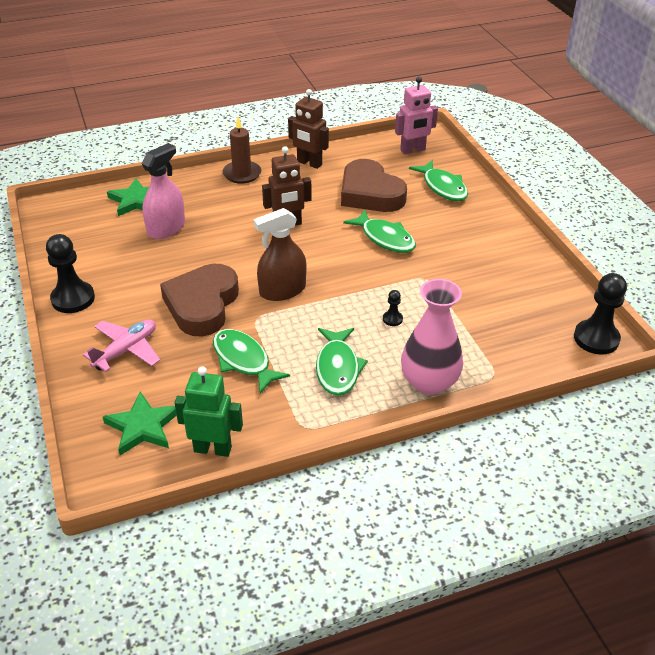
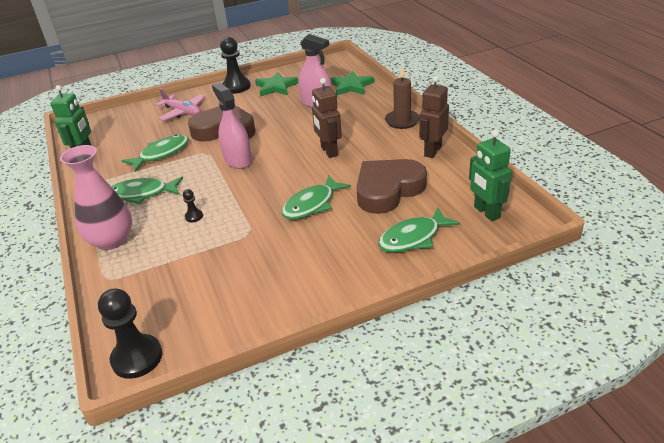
camera: 90 degrees right, 5 degrees down
(143, 427) = (113, 129): green star -> green star (276, 87)
(282, 290) = (238, 160): brown spray bottle -> pink spray bottle
(413, 150) = (486, 212): pink robot -> green robot

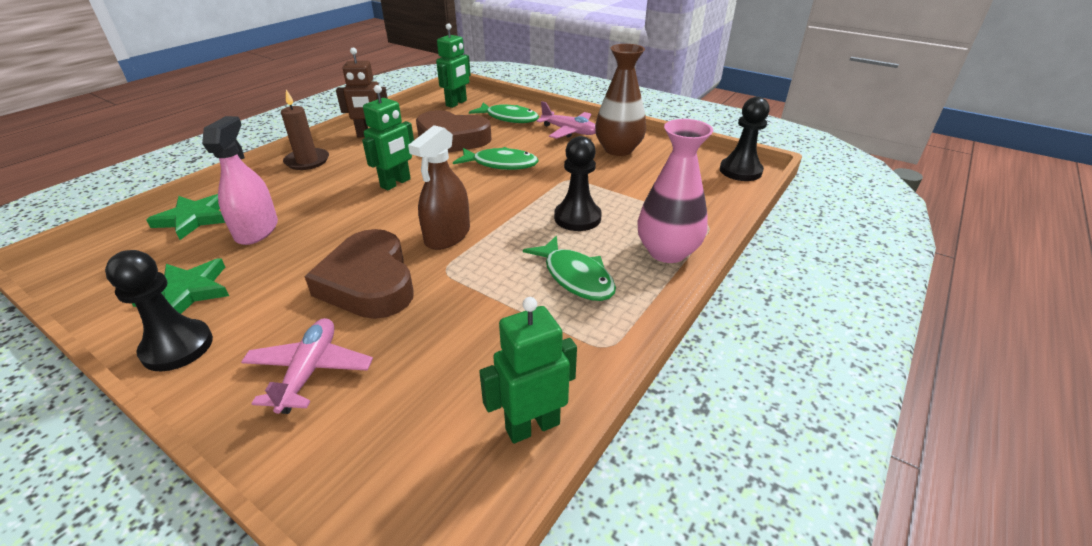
camera: 125 degrees left, 0 degrees up
(161, 154) = (471, 314): green fish -> none
(194, 216) = (577, 218): black pawn -> black pawn, size x2.16
(238, 160) = (447, 236): pink spray bottle -> brown spray bottle
(269, 288) = (618, 149): none -> brown vase
(328, 151) = (396, 183): brown robot -> green robot
(342, 270) = (569, 131): none -> pink plane

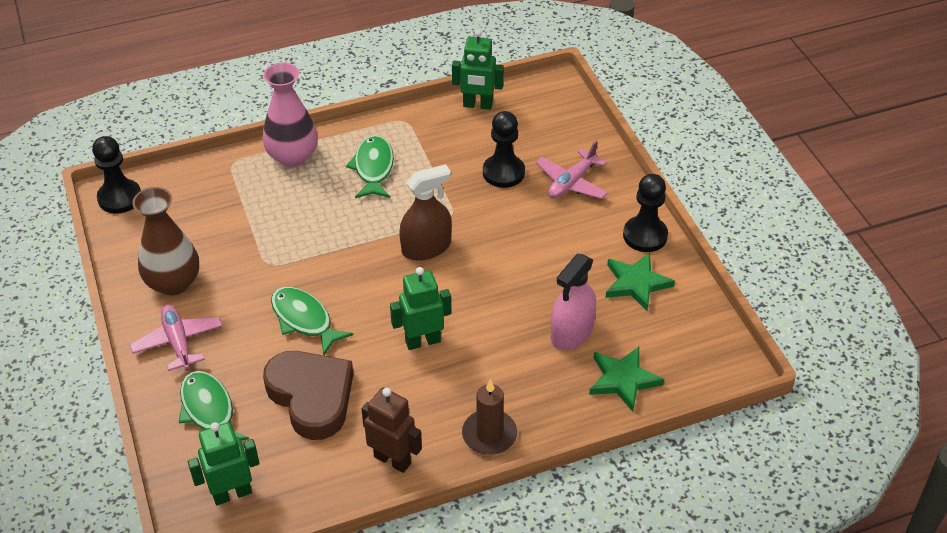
camera: 145 degrees left, 10 degrees up
(369, 282) = (509, 230): brown heart -> none
(577, 218) = (314, 216): black pawn -> black pawn (503, 172)

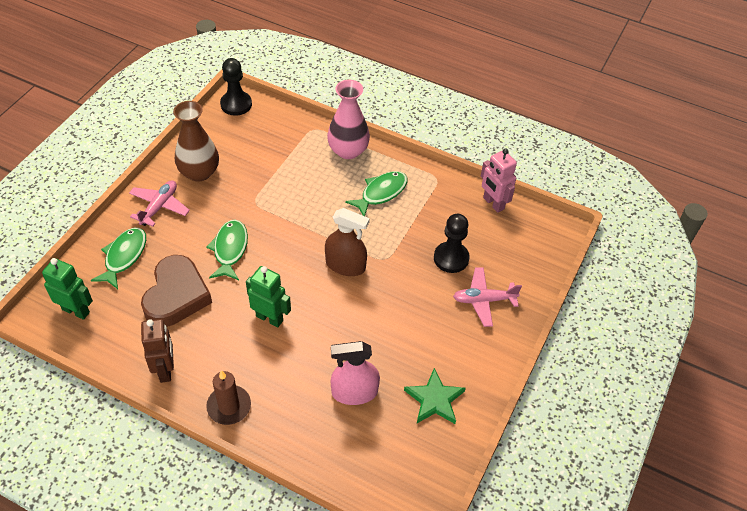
camera: 45 degrees right, 5 degrees up
(477, 105) = (493, 203): green robot -> pink robot
(623, 380) = (343, 451): green star -> none
(645, 235) = (483, 375): black pawn -> none

